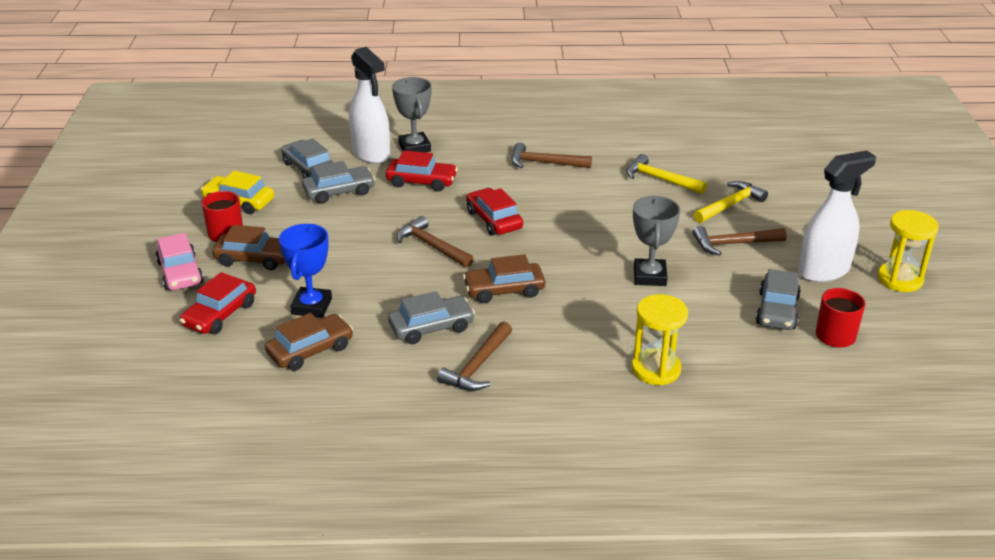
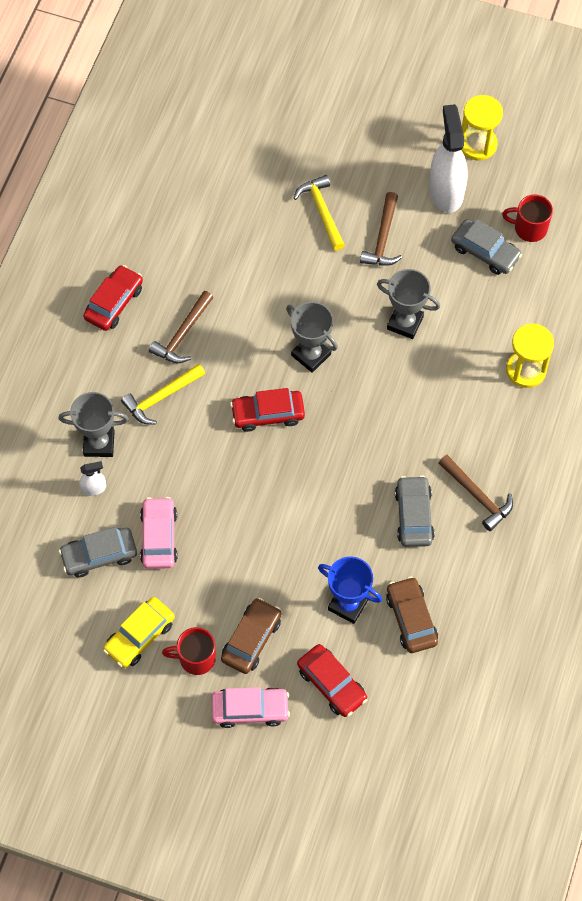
camera: 70 degrees left, 30 degrees up
(339, 192) = (159, 537): grey car -> pink car
(371, 153) = (94, 488): white spray bottle -> white spray bottle, size x0.45
(421, 181) = (171, 456): red car -> red car (114, 303)
(432, 246) = (291, 480): brown hammer -> none
(504, 290) = (382, 442): brown car -> none
(572, 230) = (311, 355): none -> grey trophy
(660, 179) = (255, 248): yellow hammer -> yellow hammer (161, 397)

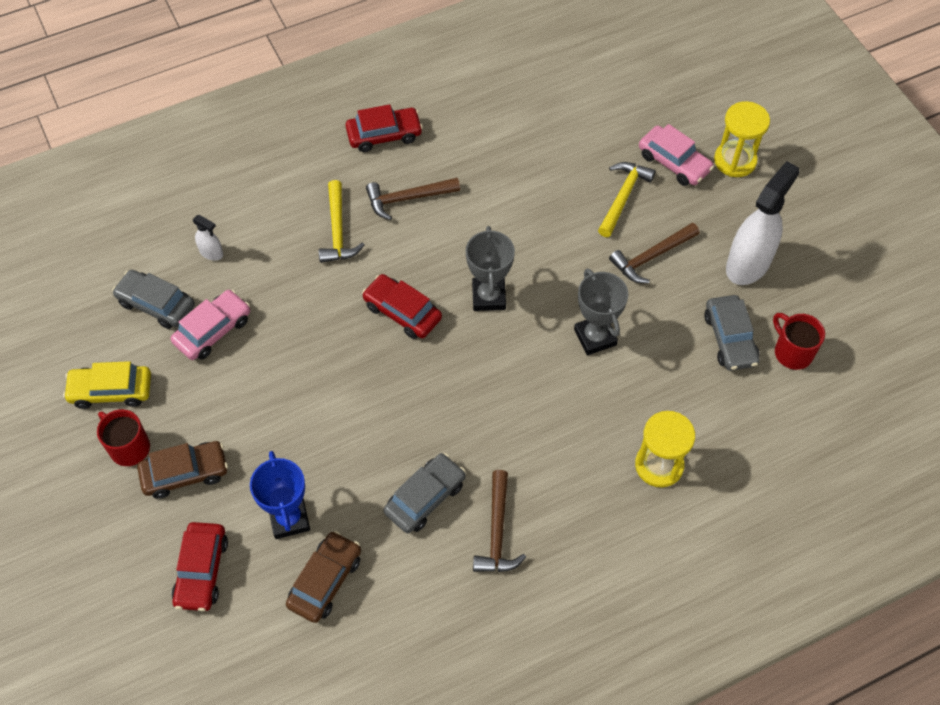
camera: 45 degrees right, 5 degrees down
(99, 443) = (254, 224): grey trophy -> none
(161, 397) = (338, 230): yellow hammer -> yellow hammer turned 105 degrees counterclockwise
(250, 709) = (118, 528): pink car -> pink car (674, 162)
(477, 144) = (818, 249): yellow hourglass -> yellow hourglass (735, 160)

